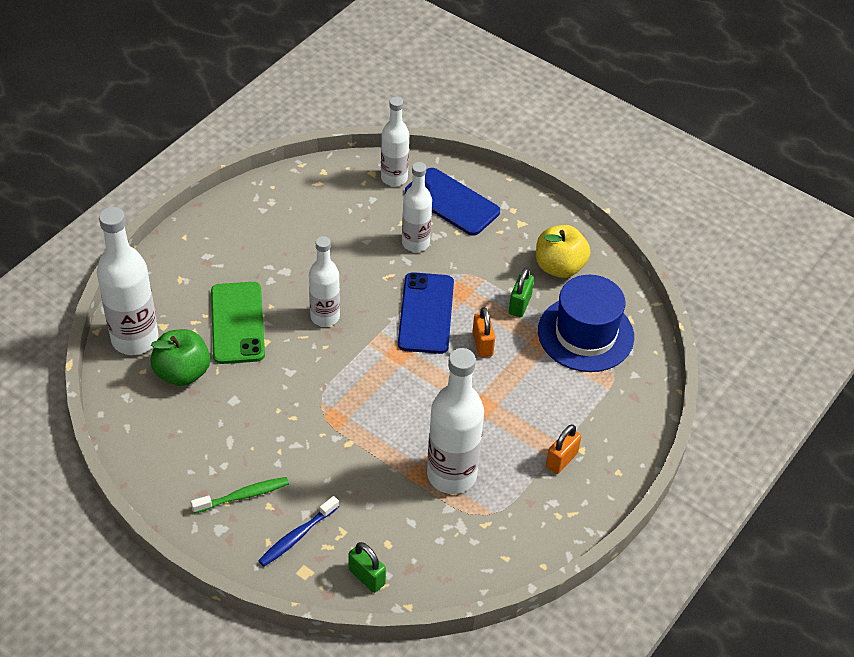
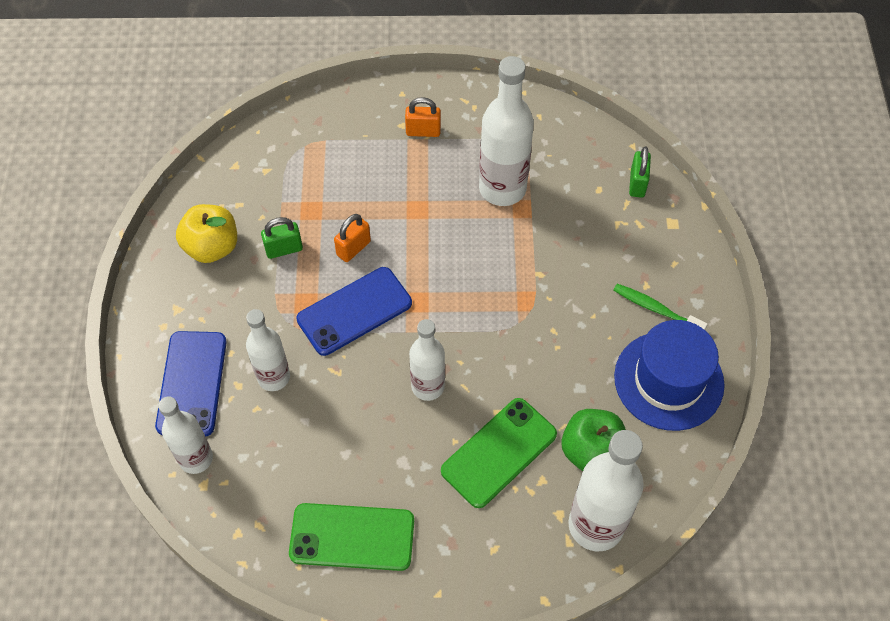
camera: 125 degrees left, 10 degrees up
(263, 219) = (352, 537): none -> green phone
(297, 536) = (651, 248): blue toothbrush -> none
(585, 334) = (278, 185): blue hat -> blue hat (668, 380)

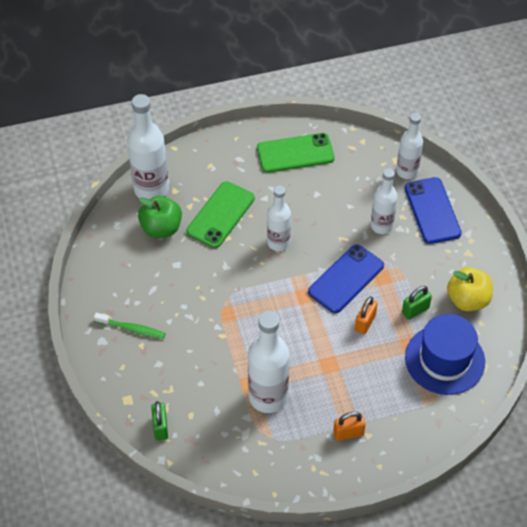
camera: 165 degrees right, 5 degrees down
(668, 380) = (116, 282): blue hat -> blue hat (444, 359)

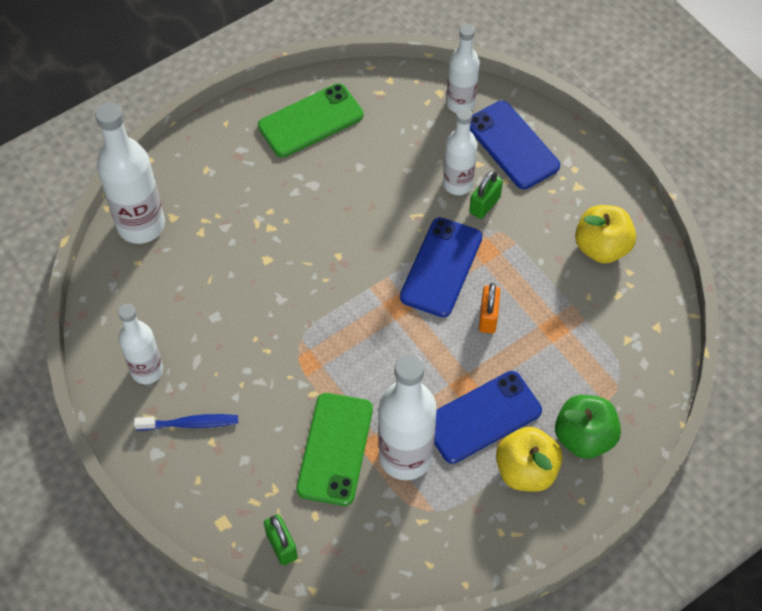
camera: 20 degrees left, 5 degrees up
(132, 329) = (190, 424): green toothbrush -> blue toothbrush
(161, 228) = (175, 273): green apple -> green apple (584, 437)
(220, 215) = (246, 232): green phone -> green phone (335, 449)
(278, 242) = (336, 246): white bottle -> white bottle (147, 370)
(332, 388) = (482, 417): none -> blue phone
(348, 433) = (526, 470): orange padlock -> yellow apple
(415, 310) = (543, 281): green padlock -> green padlock (484, 205)
(444, 359) = (605, 333): blue hat -> none

